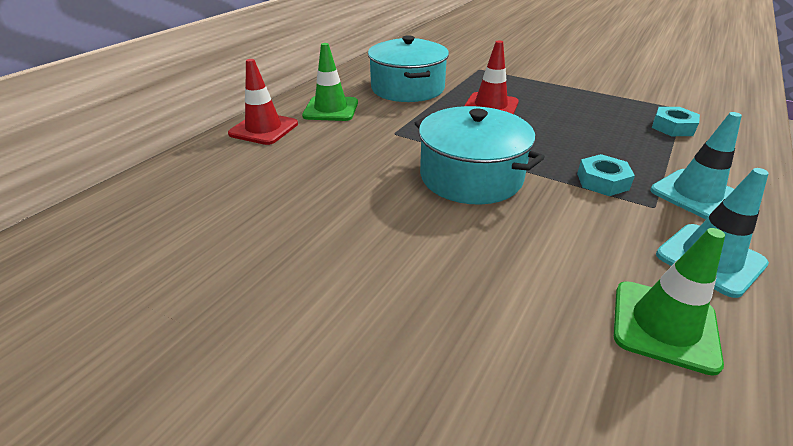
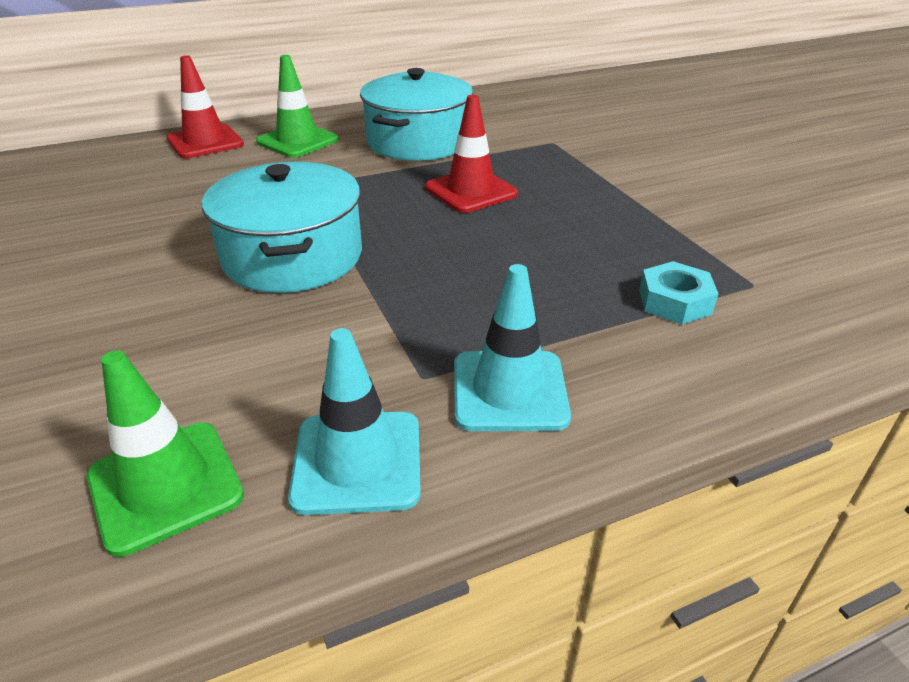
camera: 35 degrees right, 0 degrees up
(602, 181) = (422, 322): turquoise nut -> none

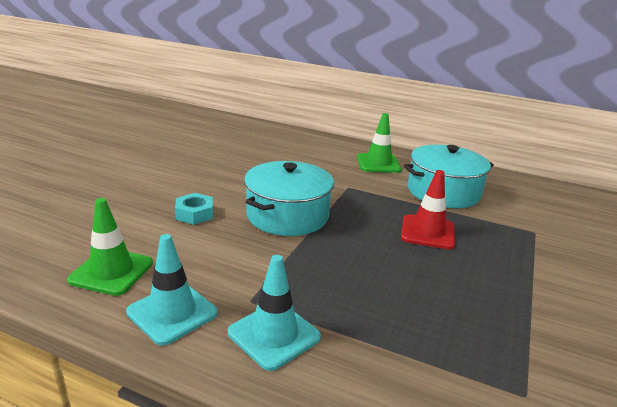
camera: 45 degrees right, 10 degrees down
(205, 142) = (335, 146): red traffic cone -> none
(675, 302) = (445, 363): turquoise nut -> turquoise nut (195, 214)

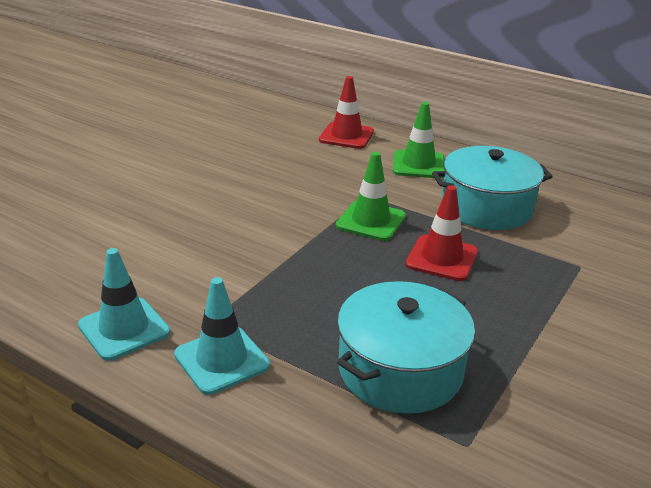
camera: 10 degrees right, 5 degrees up
(111, 271) = (72, 281): green traffic cone -> green traffic cone (371, 221)
(195, 214) = (174, 220): turquoise nut -> none
(287, 215) = (280, 228): turquoise pot -> turquoise pot (400, 370)
(315, 145) = (346, 136): none -> red traffic cone

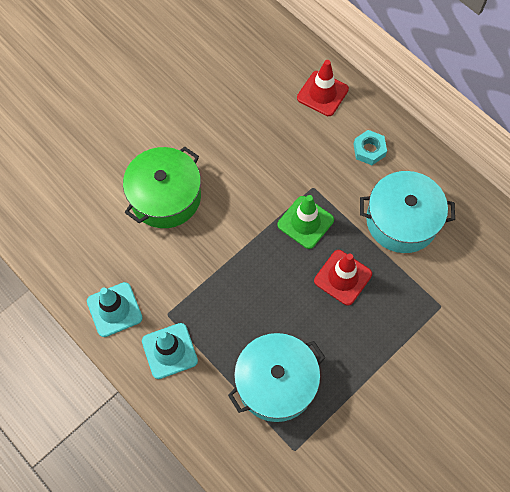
camera: 15 degrees right, 35 degrees up
(180, 221) = (165, 196): none -> green pot
(418, 165) = (369, 150): green traffic cone -> turquoise nut

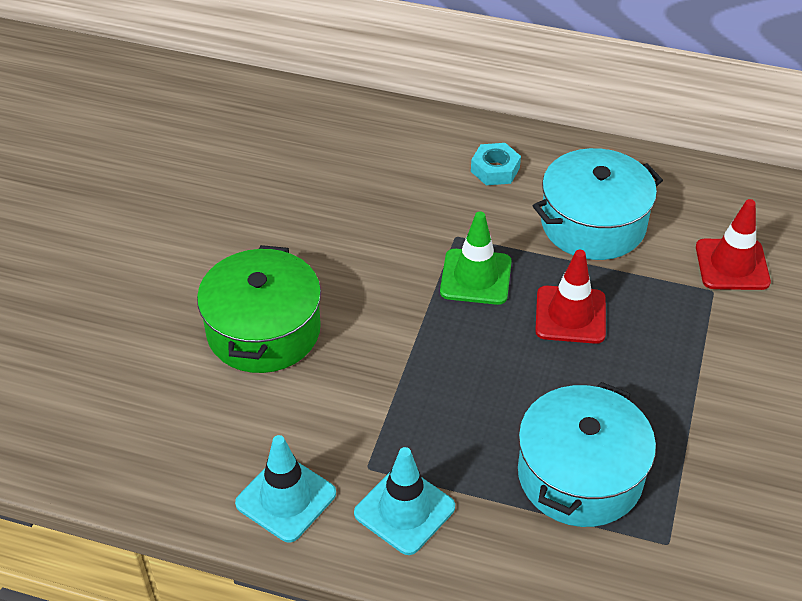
camera: 30 degrees left, 20 degrees down
(322, 93) = (391, 136): red traffic cone -> red traffic cone (732, 265)

